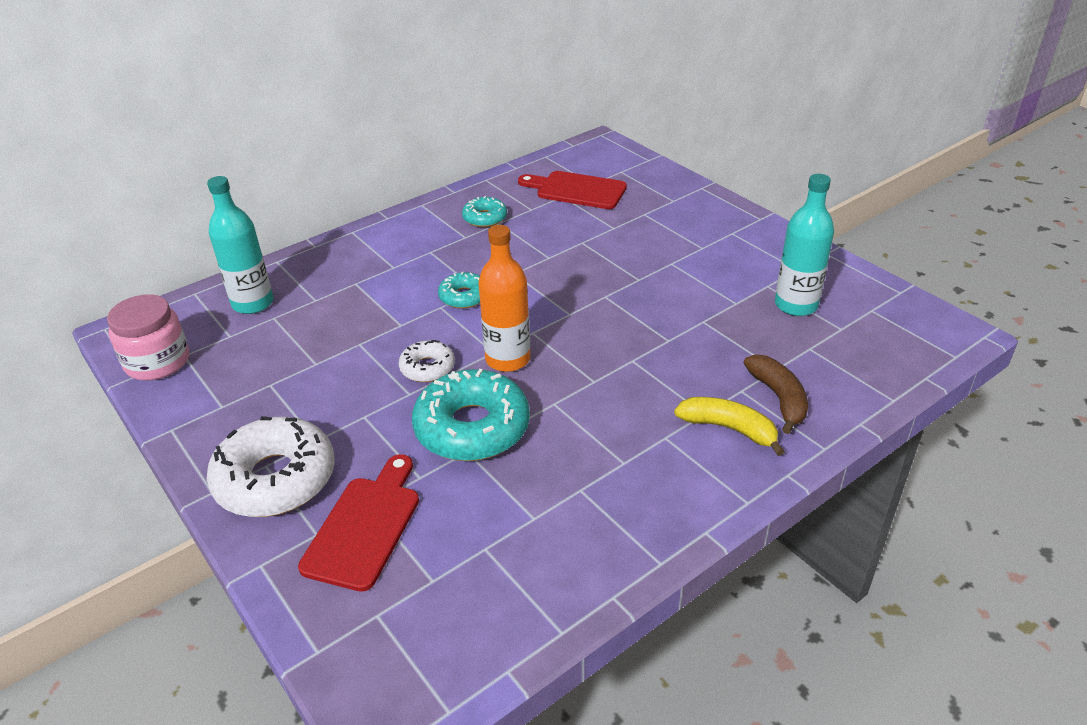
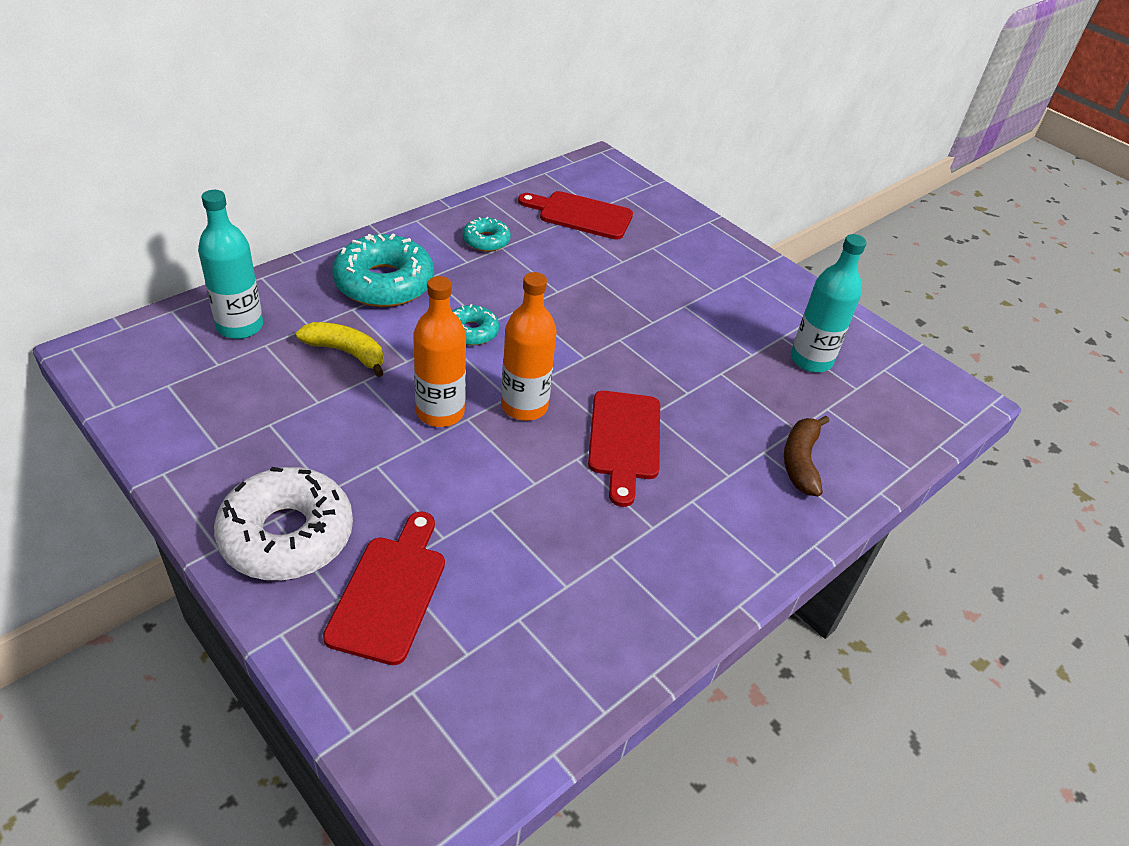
camera: 10 degrees left, 5 degrees up
(157, 362) = (138, 391): pink jar -> none
(427, 368) = (440, 412): white donut -> orange bottle
(472, 427) = (493, 483): turquoise donut -> turquoise donut (384, 283)
(602, 385) = (624, 440): none -> red cutting board
(729, 429) = (754, 493): yellow banana -> yellow banana (346, 352)
(779, 398) = (800, 462): brown banana -> brown banana turned 150 degrees counterclockwise

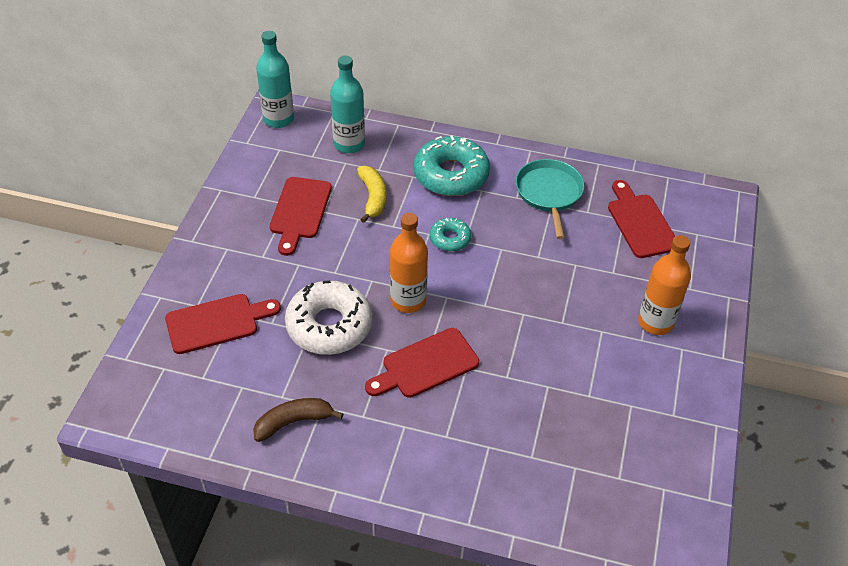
camera: 60 degrees right, 5 degrees up
(287, 535) = (220, 260): white donut -> white donut (329, 325)
(294, 421) = (300, 211): none -> red cutting board
(440, 412) = (365, 266): orange bottle -> orange bottle (655, 322)
(486, 241) = (549, 193): turquoise donut -> turquoise pan
(800, 462) = (499, 473): brown banana -> brown banana (293, 422)
(811, 360) = (622, 435): turquoise bottle -> turquoise bottle (278, 119)

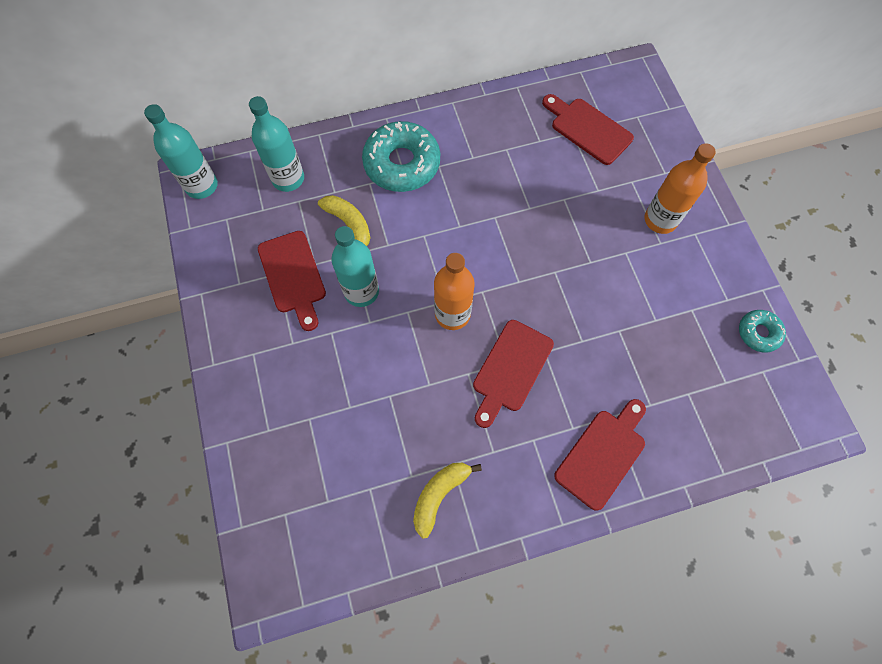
camera: 30 degrees left, 20 degrees up
(217, 323) = (300, 437): red cutting board -> red cutting board (603, 454)
(293, 422) = (439, 495): brown banana -> yellow banana
(329, 325) = (402, 379): white donut -> none
(345, 248) = (361, 291): none -> turquoise bottle
(450, 239) = (445, 231): turquoise donut -> turquoise donut (758, 333)
(549, 193) = (497, 139): turquoise pan -> none

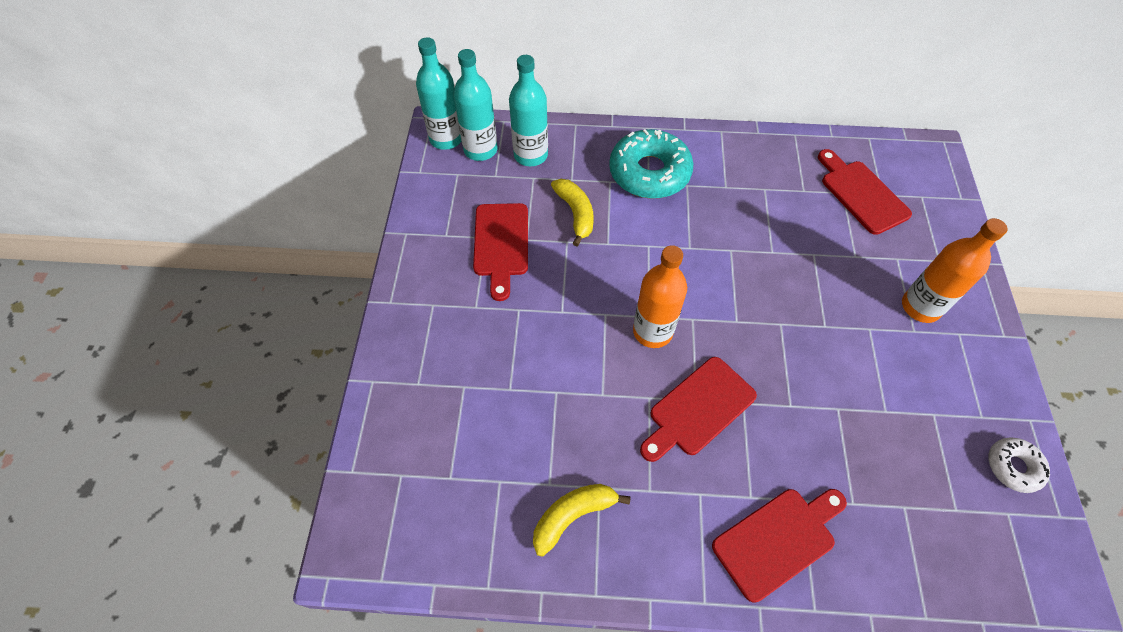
camera: 20 degrees right, 10 degrees down
(361, 291) = (564, 279): turquoise bottle -> turquoise bottle (480, 150)
(758, 333) = (1013, 467): turquoise donut -> white donut

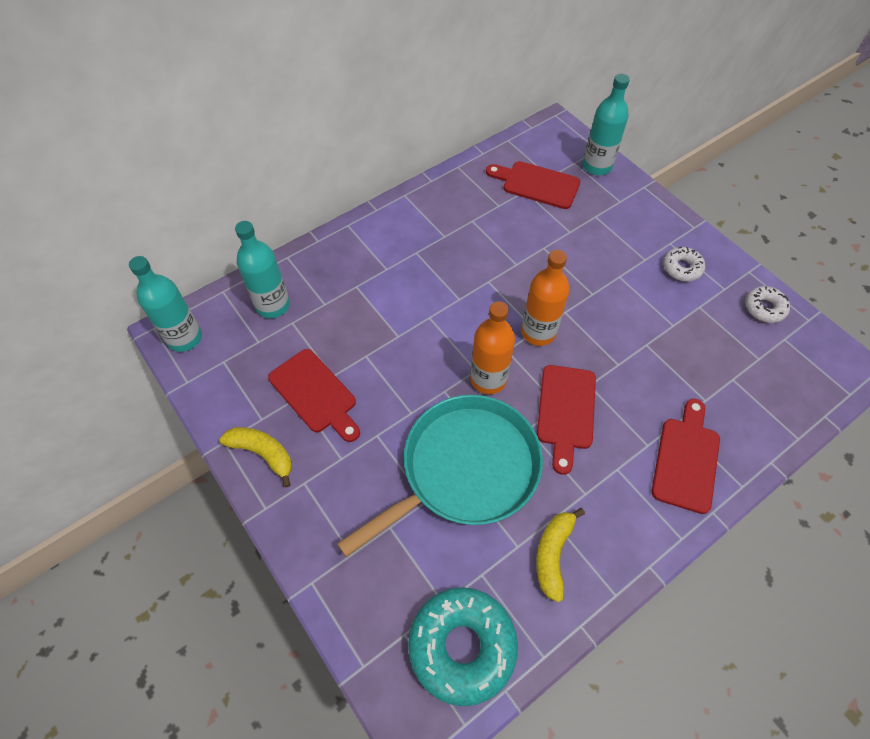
camera: 40 degrees left, 0 degrees up
(480, 150) = (225, 328): turquoise bottle -> turquoise bottle (597, 166)
(563, 388) = (464, 469): none -> turquoise pan
(575, 213) = (352, 329): yellow banana -> yellow banana (263, 453)
(649, 173) = (380, 260): turquoise donut -> turquoise donut (462, 646)
(920, 307) = (635, 240): orange bottle -> orange bottle (538, 332)
(949, 365) = (682, 268): none -> white donut

